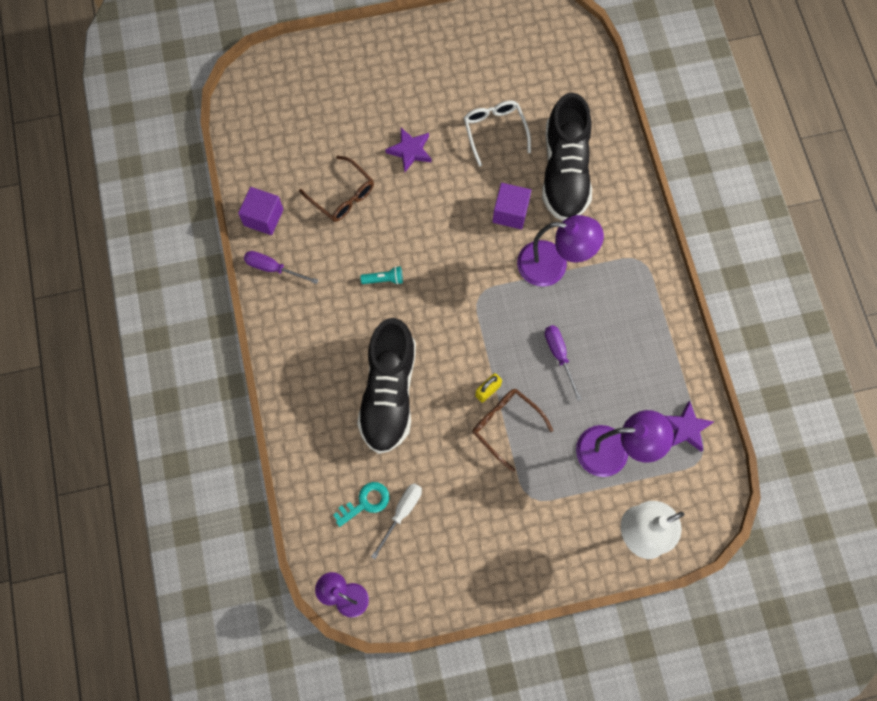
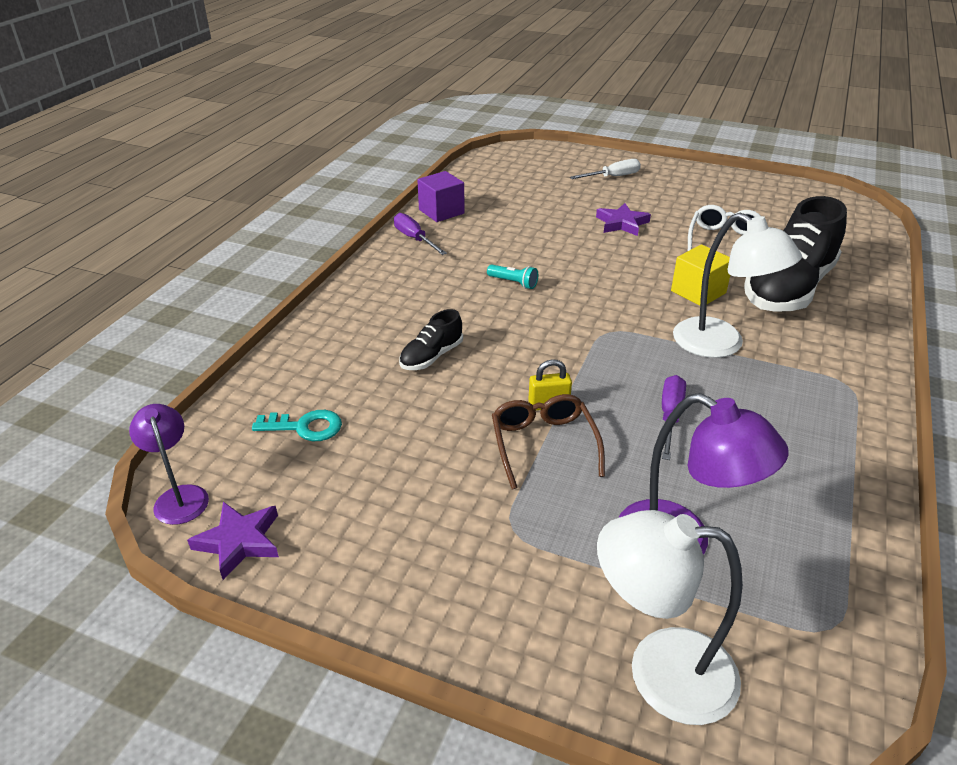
camera: 35 degrees right, 35 degrees down
(342, 195) = (527, 224): brown glasses -> none
(389, 393) = (431, 356): black shoe -> black shoe, size x0.46
(401, 513) = (334, 457): white screwdriver -> white screwdriver (613, 177)
(510, 212) = (698, 292): purple cube -> yellow cube
(553, 265) = (721, 344): purple lamp -> white lamp
(686, 428) = (823, 577): purple star -> purple star (239, 541)

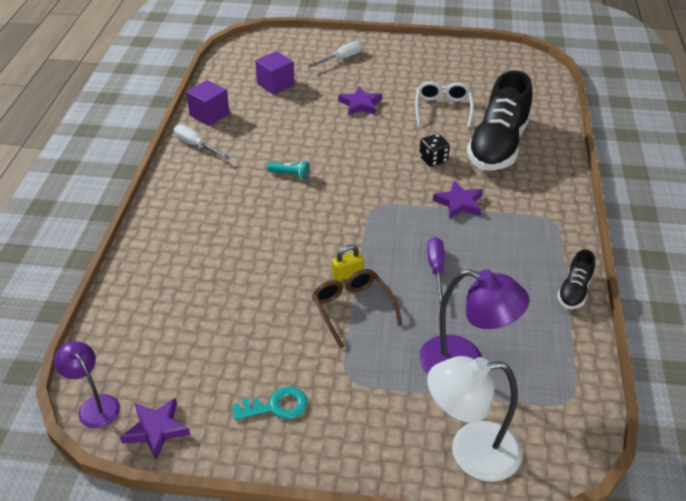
camera: 15 degrees left, 5 degrees up
(305, 427) = (170, 330): turquoise key -> turquoise key (276, 406)
(414, 239) = (196, 145): purple screwdriver -> white screwdriver
(431, 356) = (247, 252): black shoe -> black shoe (574, 291)
(527, 192) = (275, 84): none -> purple cube
(698, 292) = (433, 160): yellow cube -> black dice
(721, 344) = (459, 203): white lamp -> purple star

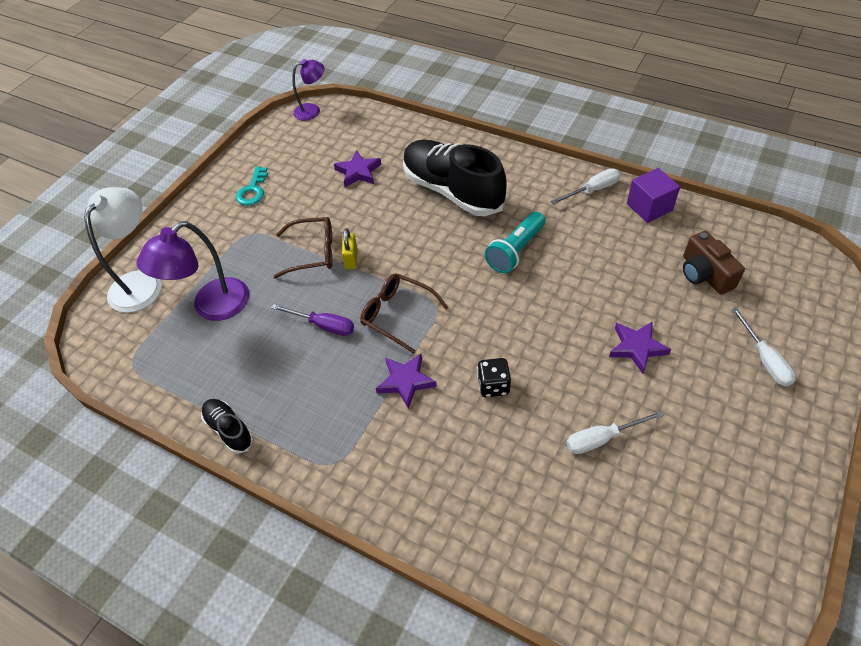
camera: 115 degrees right, 10 degrees up
(156, 429) = (275, 134): purple star -> purple star (358, 172)
(275, 84) = (704, 274): purple cube -> brown camera
(290, 175) = (515, 251): turquoise flashlight -> turquoise flashlight, size x1.73
(397, 225) = (397, 315): none -> brown glasses
(443, 109) = (602, 438): white glasses -> white screwdriver
(498, 146) = (495, 471): black shoe -> black shoe (452, 191)

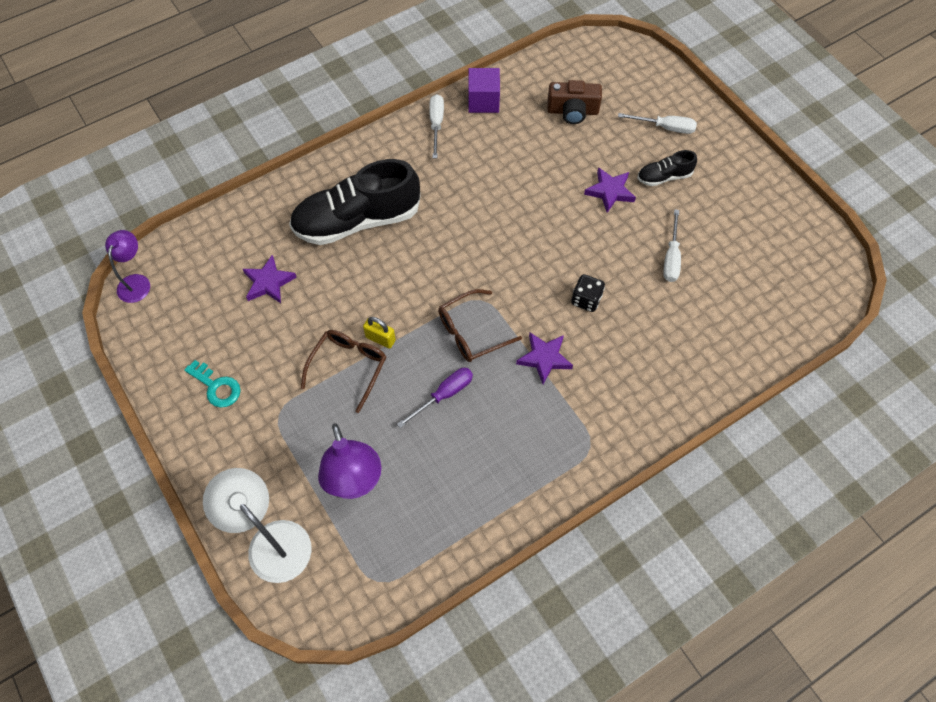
camera: 65 degrees left, 10 degrees up
(229, 430) = (510, 516): black shoe -> black shoe (664, 177)
(515, 251) = (463, 213): turquoise flashlight -> none

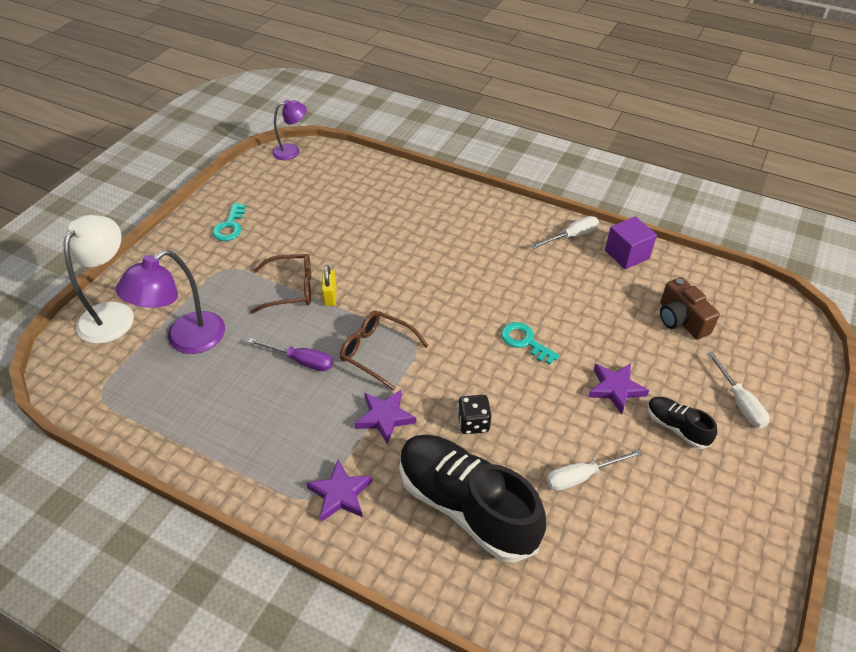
camera: 60 degrees right, 15 degrees down
(269, 282) = (338, 212): purple star -> purple star (340, 494)
(357, 221) = (433, 233): black shoe -> black shoe (466, 506)
(528, 222) = (525, 341): none -> turquoise key

